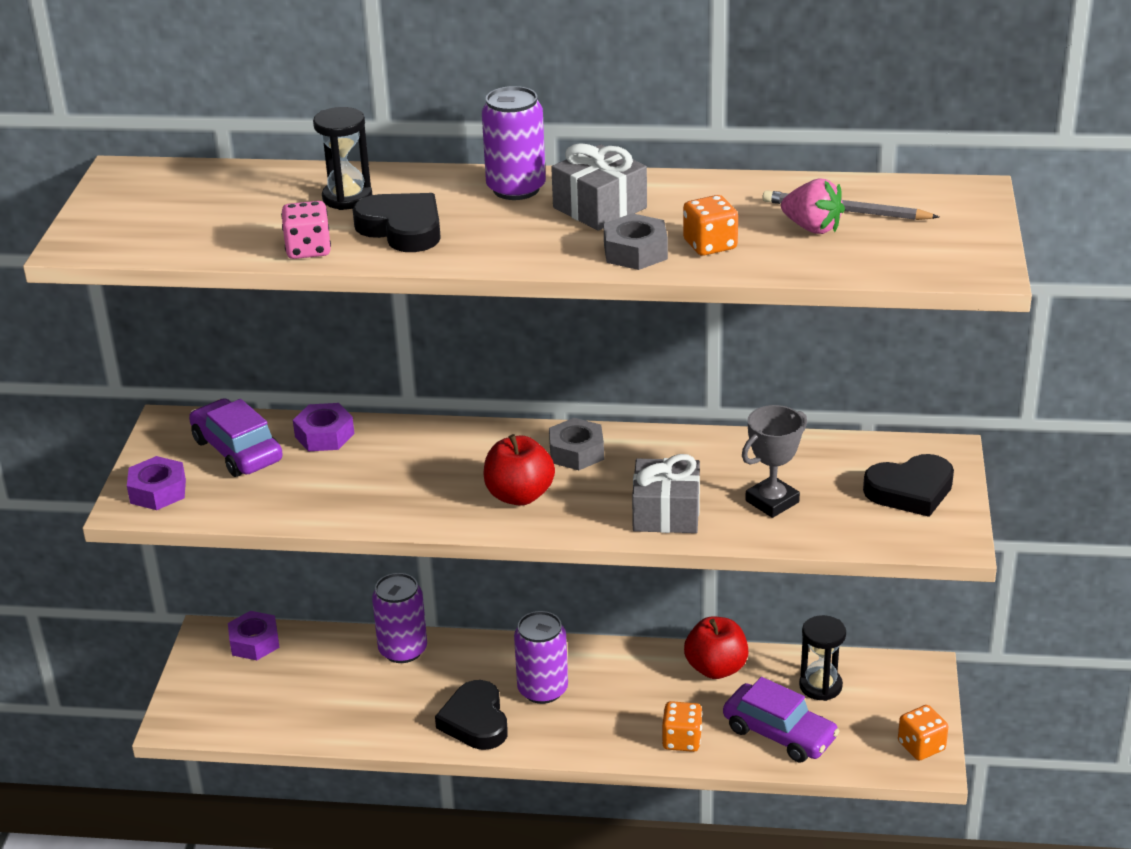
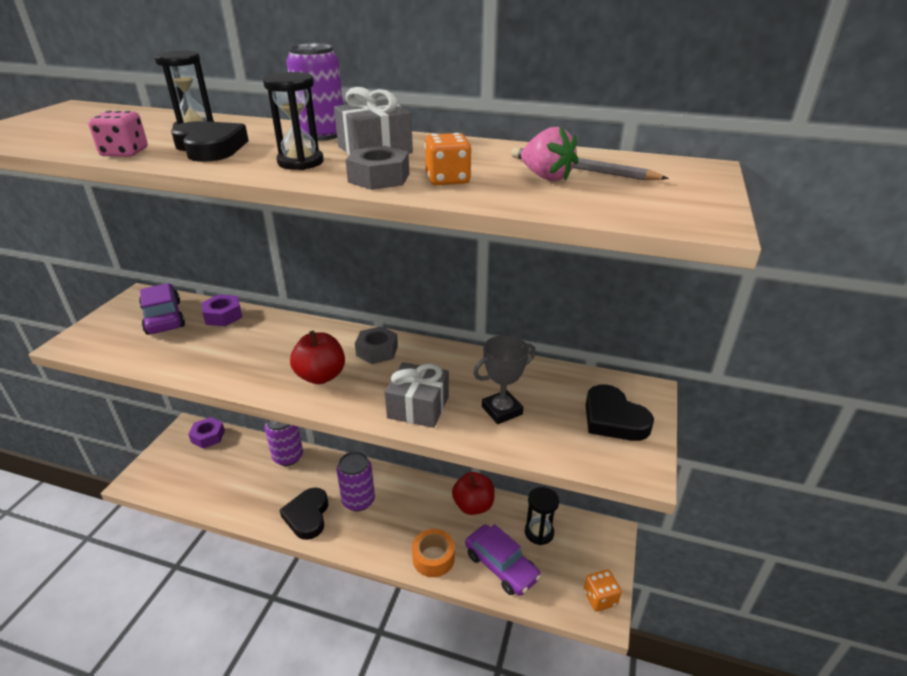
camera: 10 degrees right, 0 degrees up
(158, 491) = (94, 337): purple nut -> none
(530, 239) = (300, 162): none -> black hourglass
(682, 740) = (433, 558): orange dice -> orange tape
(910, 490) = (613, 419): black heart -> black heart turned 60 degrees clockwise

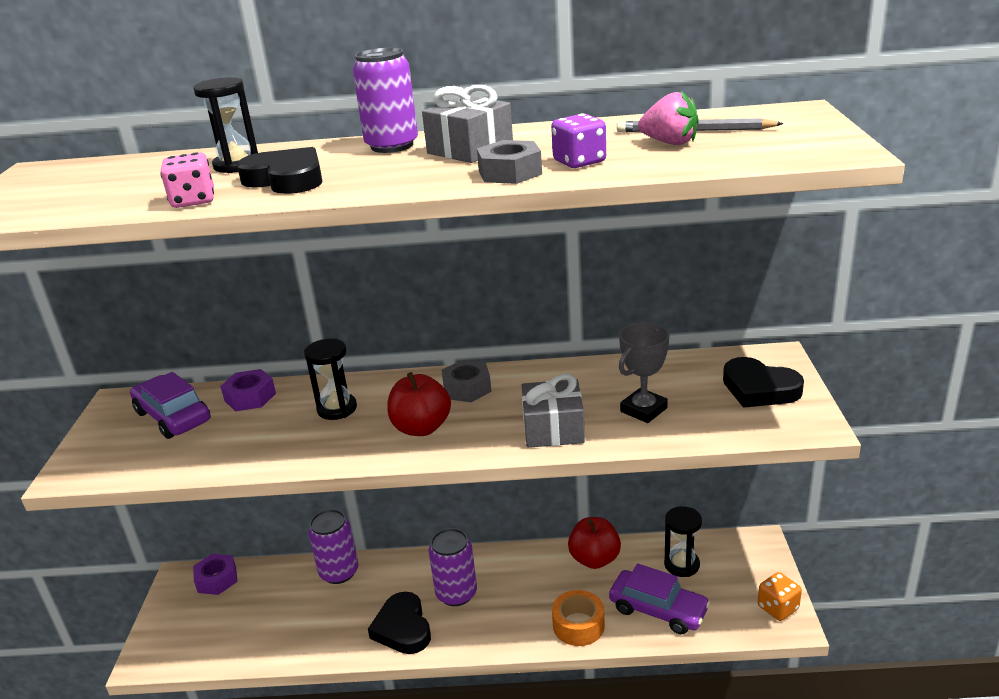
camera: 15 degrees left, 5 degrees down
(300, 162) = (408, 174): black hourglass -> black hourglass (337, 409)
(447, 179) = (579, 162): orange dice -> purple dice

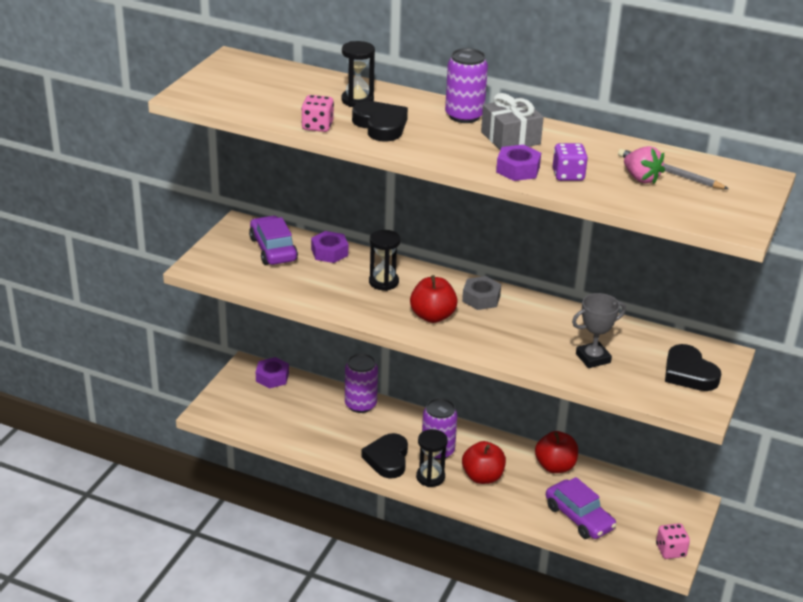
camera: 20 degrees right, 5 degrees up
(510, 172) = (518, 169): grey nut -> purple nut
(524, 605) = (482, 477): none -> red apple
(553, 429) = (520, 349): grey gift -> none
(578, 625) = (513, 505): orange tape -> none
(681, 565) = (619, 495): black hourglass -> black hourglass (430, 477)
(778, 608) = (670, 550): orange dice -> pink dice

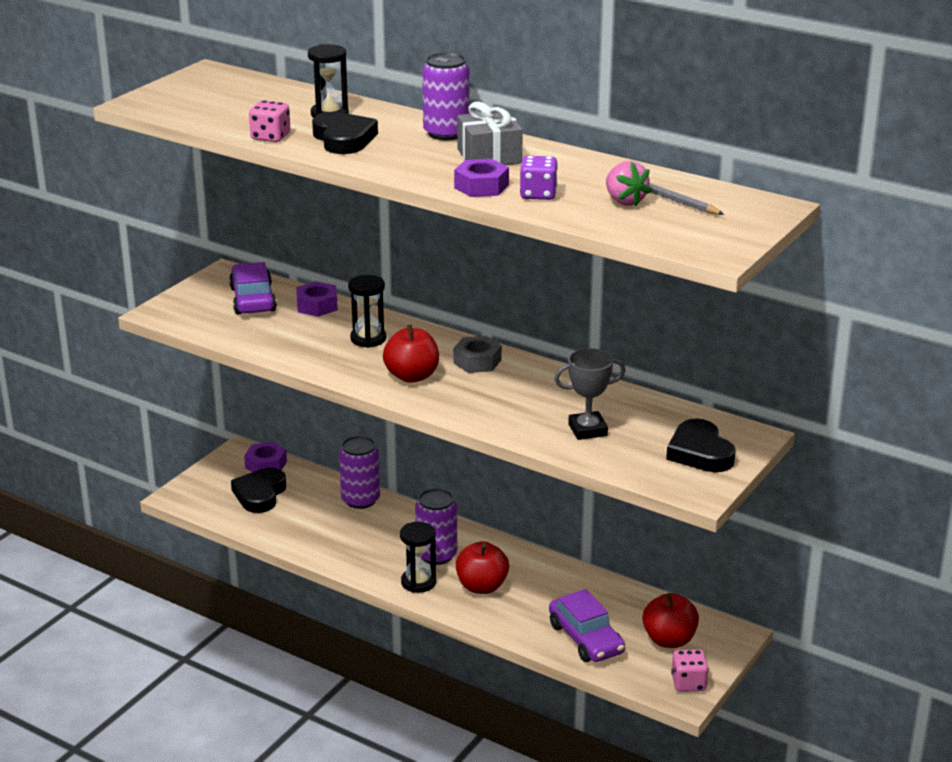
camera: 10 degrees right, 5 degrees down
(387, 459) = (373, 559): black heart -> black heart (260, 494)
(555, 466) = (574, 582): red apple -> red apple (669, 640)

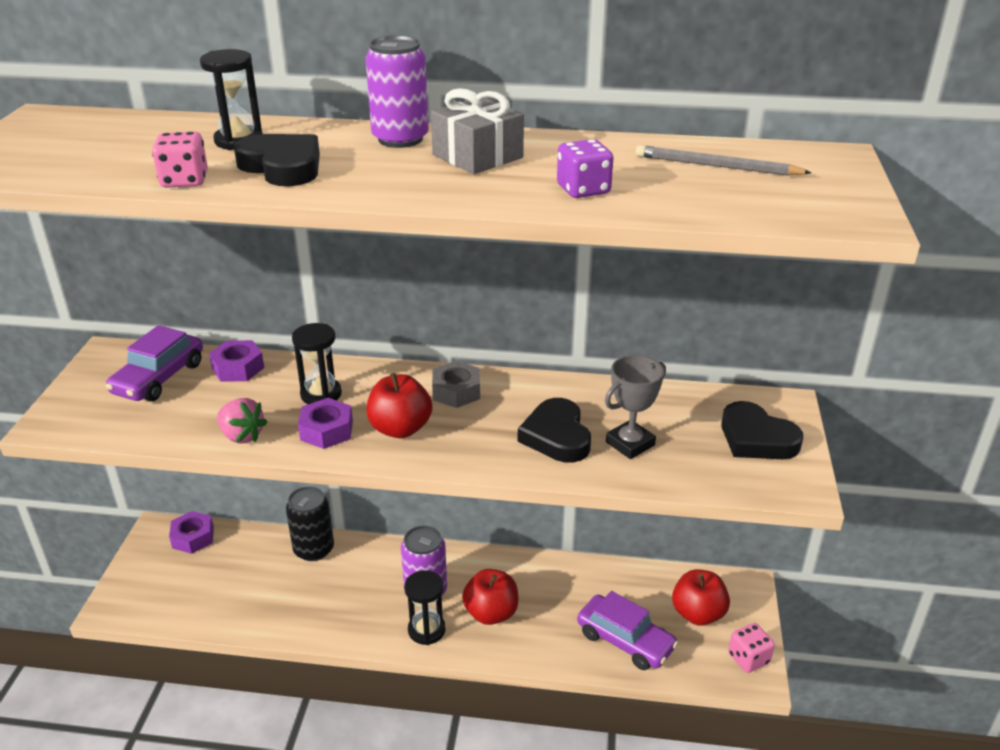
camera: 25 degrees left, 5 degrees up
(253, 299) = (159, 378): purple car -> purple car turned 120 degrees counterclockwise
(260, 494) = (204, 576): black heart -> black heart (556, 436)
(360, 500) = (314, 549): purple can -> black can
(481, 186) = (508, 193): purple nut -> purple nut (327, 430)
(624, 201) = (685, 179): pink strawberry -> pink strawberry (242, 436)

